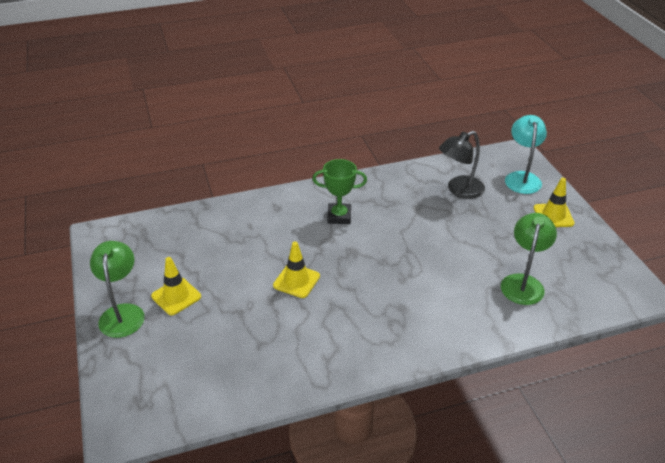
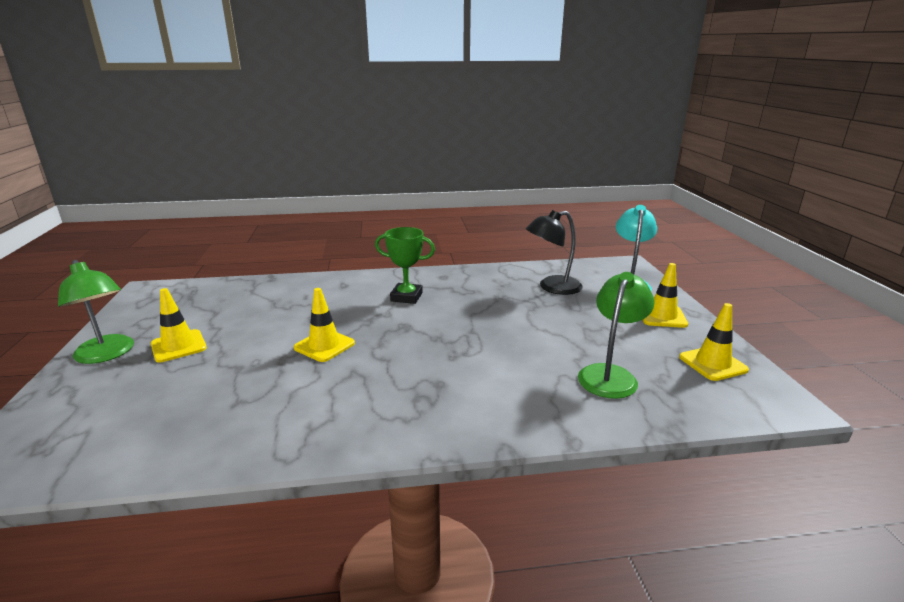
camera: 10 degrees right, 15 degrees down
(122, 313) = (107, 354): green lamp -> green lamp turned 135 degrees clockwise
(594, 262) = (712, 363): none -> yellow traffic cone

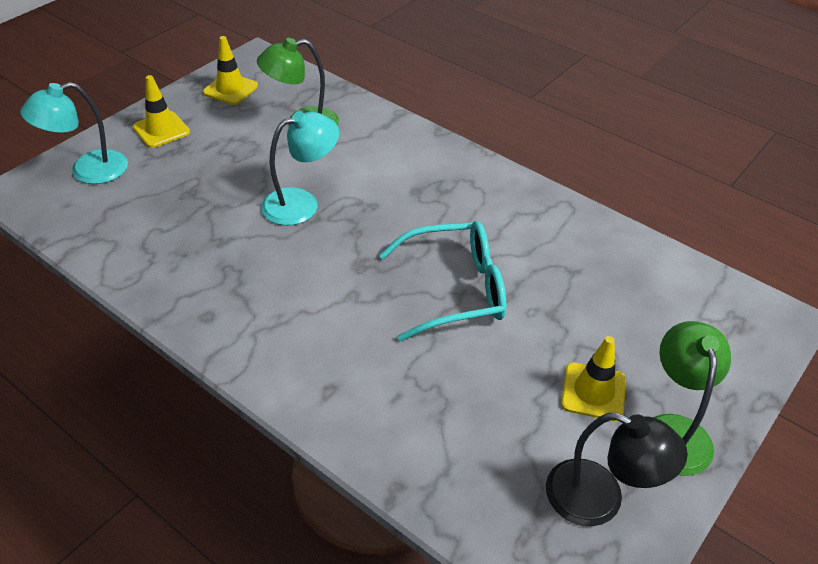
camera: 135 degrees left, 20 degrees up
(324, 345) = (456, 289): yellow traffic cone -> turquoise glasses
(406, 297) = (298, 308): green trophy -> none
(497, 332) = (301, 203): none -> turquoise lamp
(552, 287) = (153, 216): black lamp -> black lamp (600, 499)

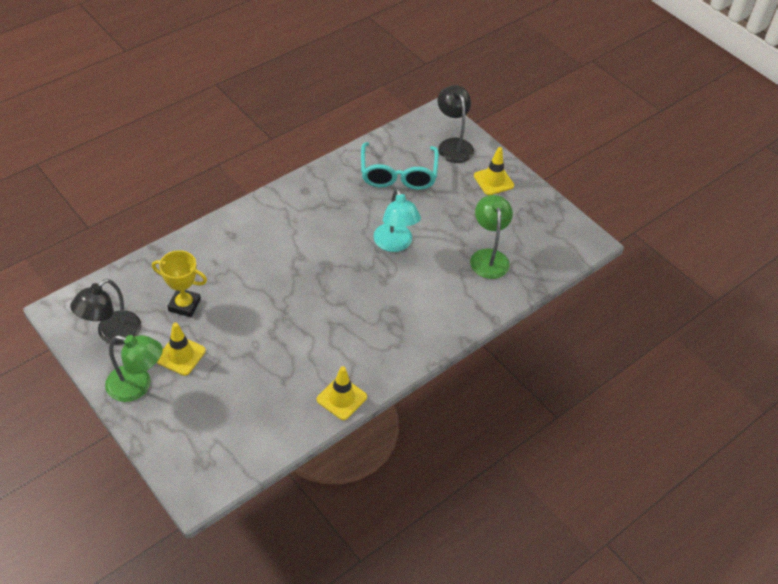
camera: 100 degrees right, 5 degrees up
(87, 171) = (453, 145): turquoise lamp -> black lamp
(230, 89) = (541, 221): yellow traffic cone -> yellow traffic cone (341, 398)
(456, 289) = (288, 309): turquoise glasses -> turquoise glasses (398, 175)
(499, 414) = (184, 305): none -> yellow trophy

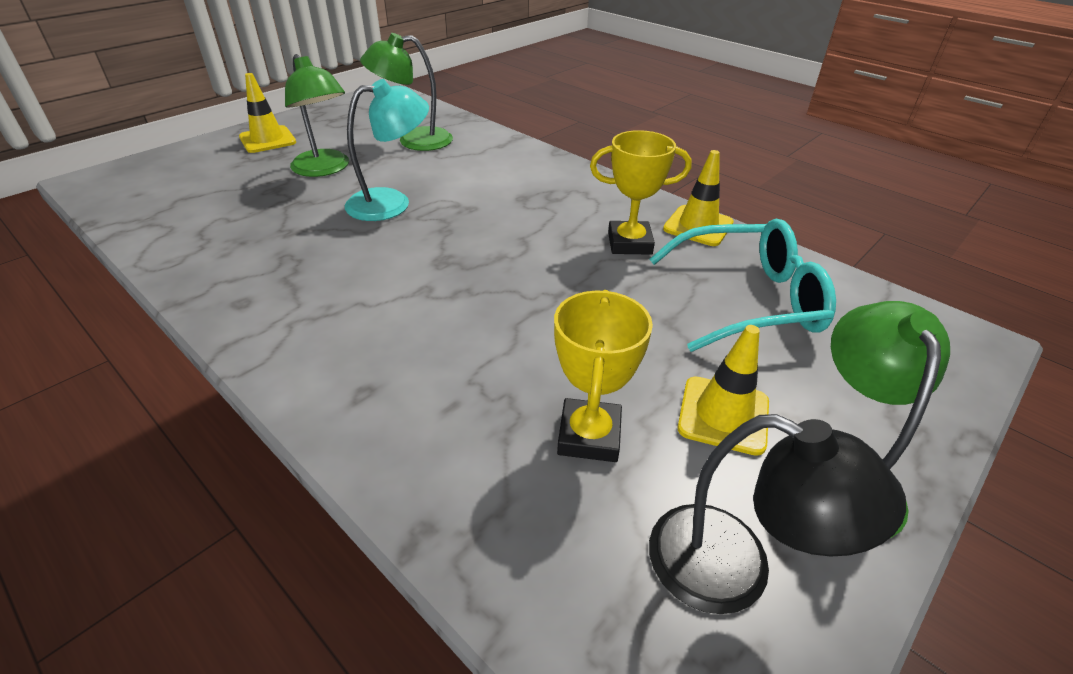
camera: 95 degrees left, 10 degrees down
(327, 355) = (629, 243): none -> yellow trophy
(398, 175) = (229, 208): turquoise glasses -> turquoise glasses (749, 300)
(445, 212) = (325, 169): none -> green lamp
(453, 145) = (175, 168): black lamp -> none

